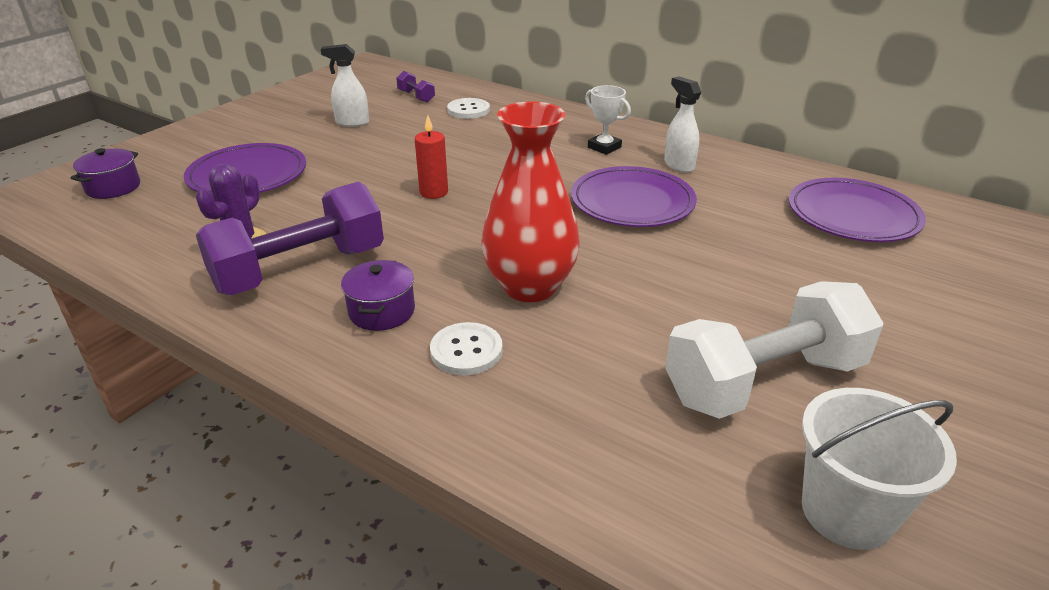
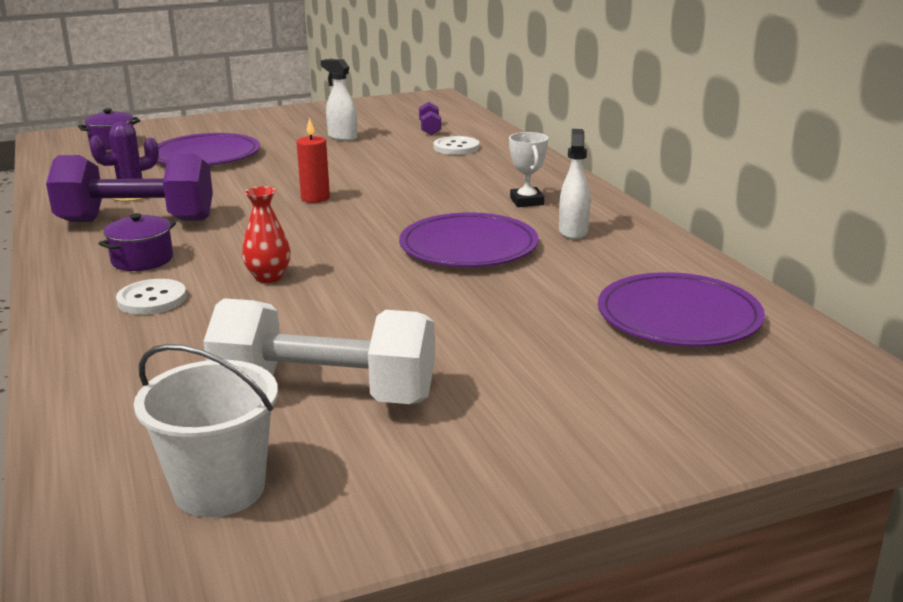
camera: 35 degrees right, 10 degrees down
(530, 286) = (268, 277): red vase -> red vase, size x0.50

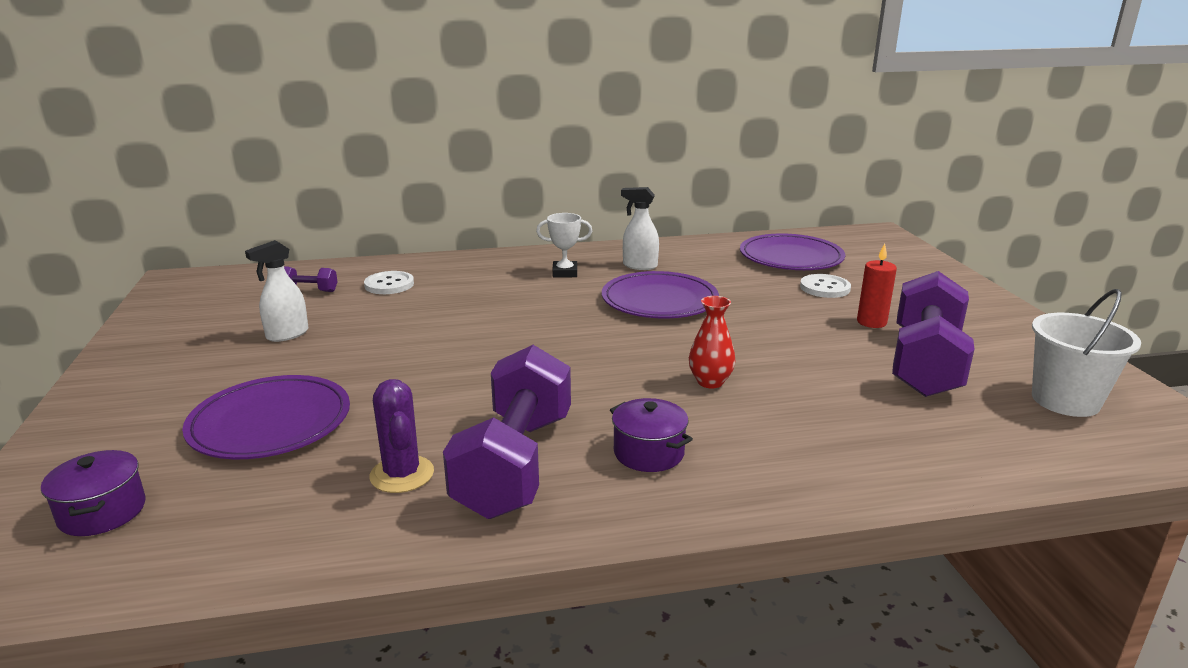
camera: 80 degrees left, 0 degrees up
(152, 299) = (758, 441): white button -> white button (825, 288)
(315, 198) = (500, 356): red candle -> red candle (871, 322)
(325, 394) = (925, 363): white dumbbell -> purple dumbbell

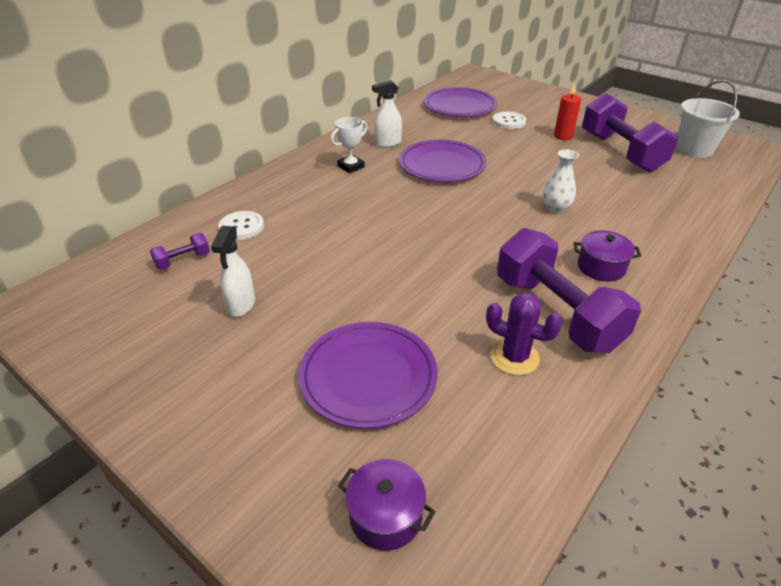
camera: 40 degrees left, 15 degrees up
(710, 382) = (555, 208): red vase -> white vase

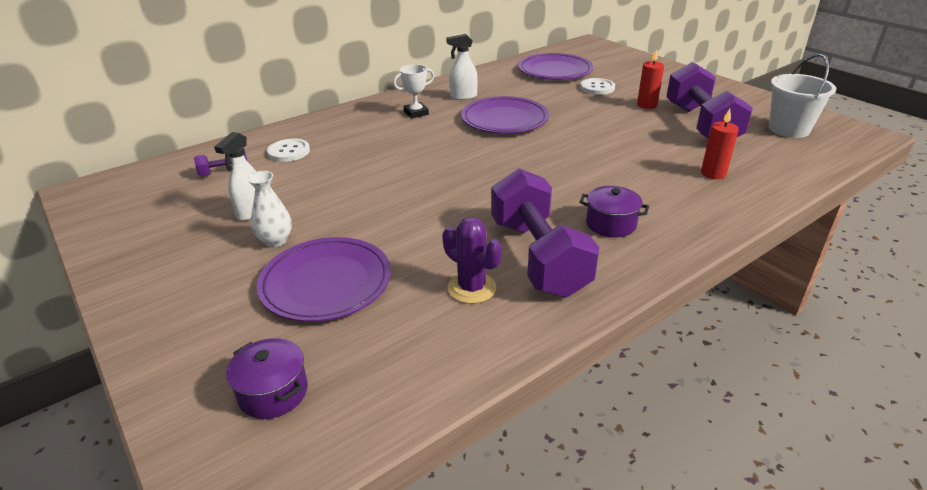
camera: 15 degrees right, 5 degrees down
(555, 208) = (596, 168): white vase -> white vase (275, 241)
(658, 202) = (713, 173): none -> red candle

